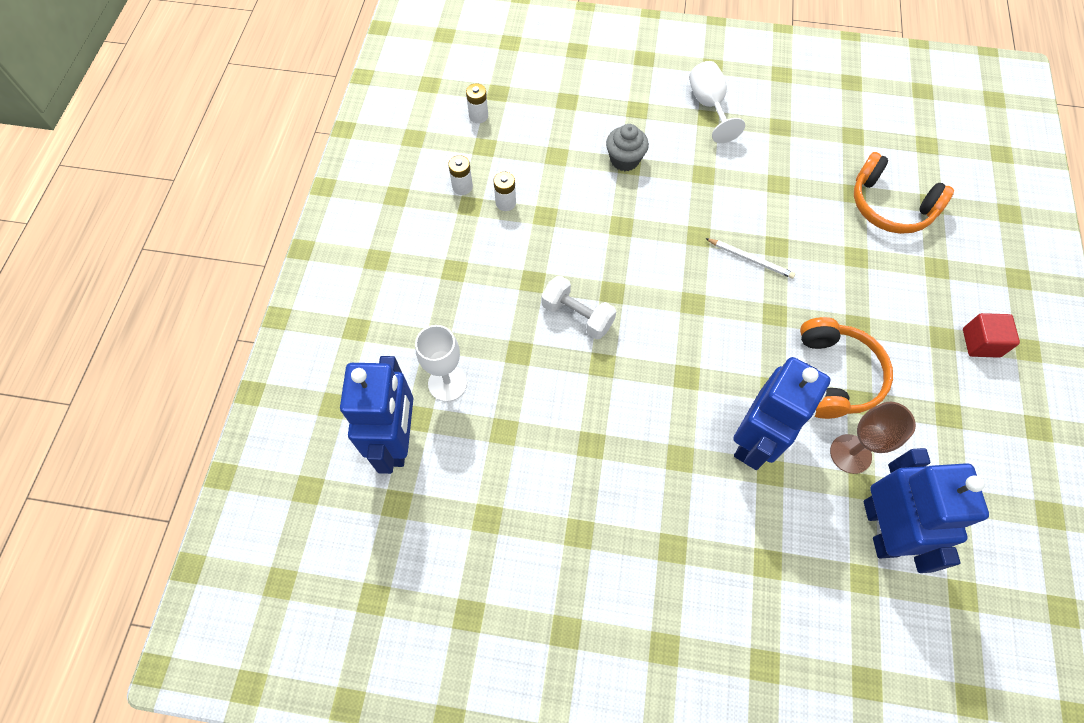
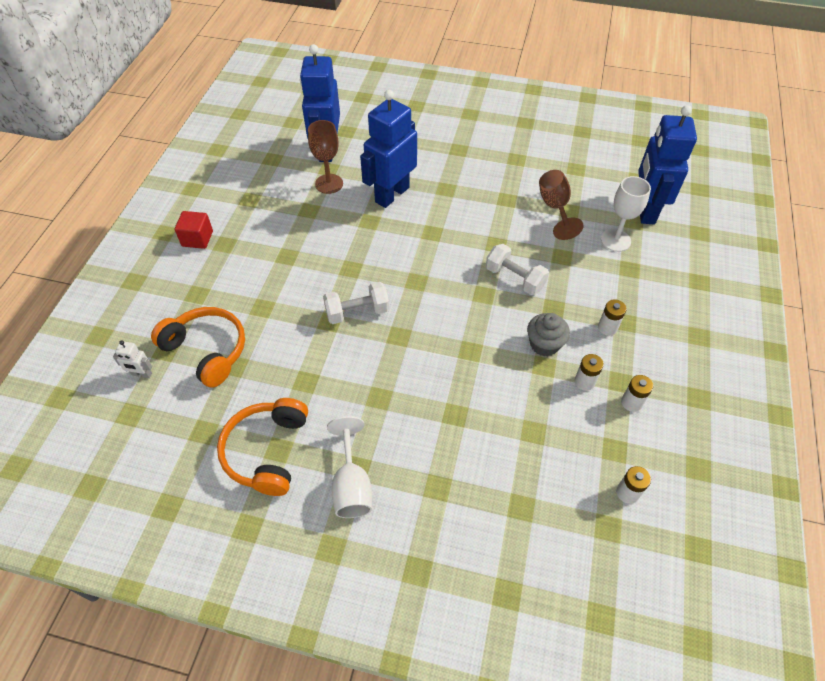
camera: 175 degrees left, 10 degrees down
(475, 261) = (607, 327): none -> white battery
(524, 434) = (555, 208): none -> brown goblet
(624, 160) = (459, 421): grey cupcake -> grey cupcake (544, 344)
(750, 259) = (357, 312): white pencil -> white dumbbell
(835, 375) = (319, 226): orange headphones -> orange headphones (267, 451)
(940, 179) = (142, 374): none -> white robot

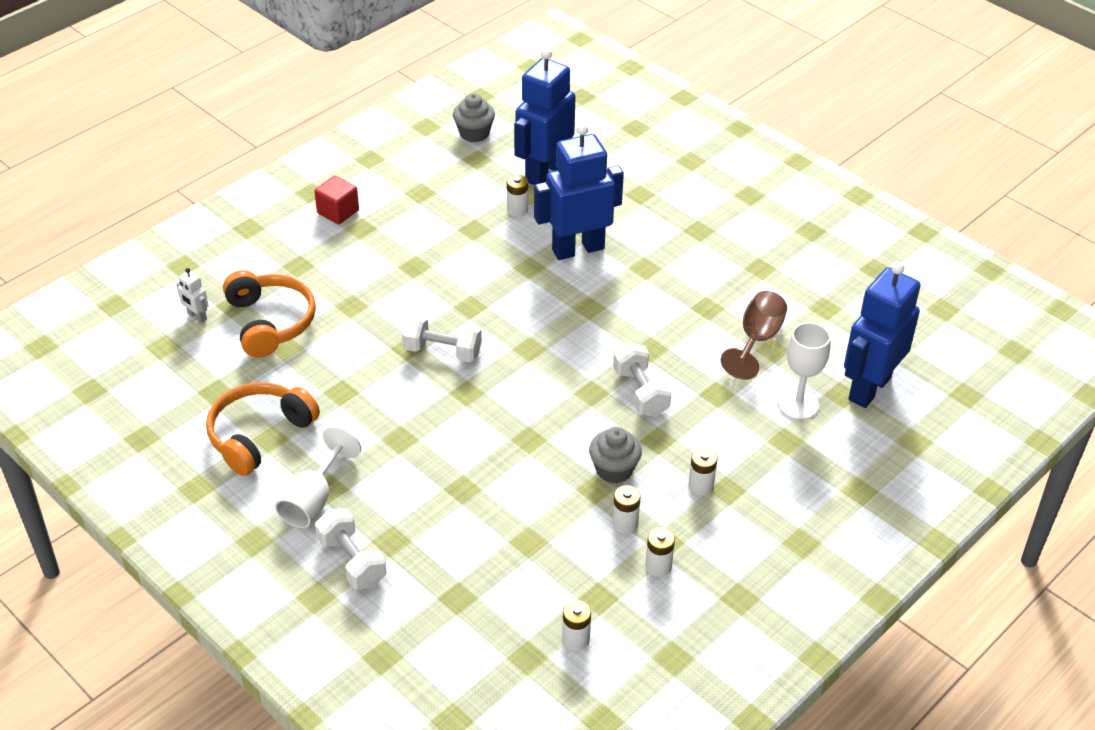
camera: 30 degrees right, 10 degrees down
(256, 141) = (474, 133): none -> grey cupcake
(329, 184) = (517, 210): brown goblet -> white battery
(421, 522) = (352, 561): none -> white dumbbell

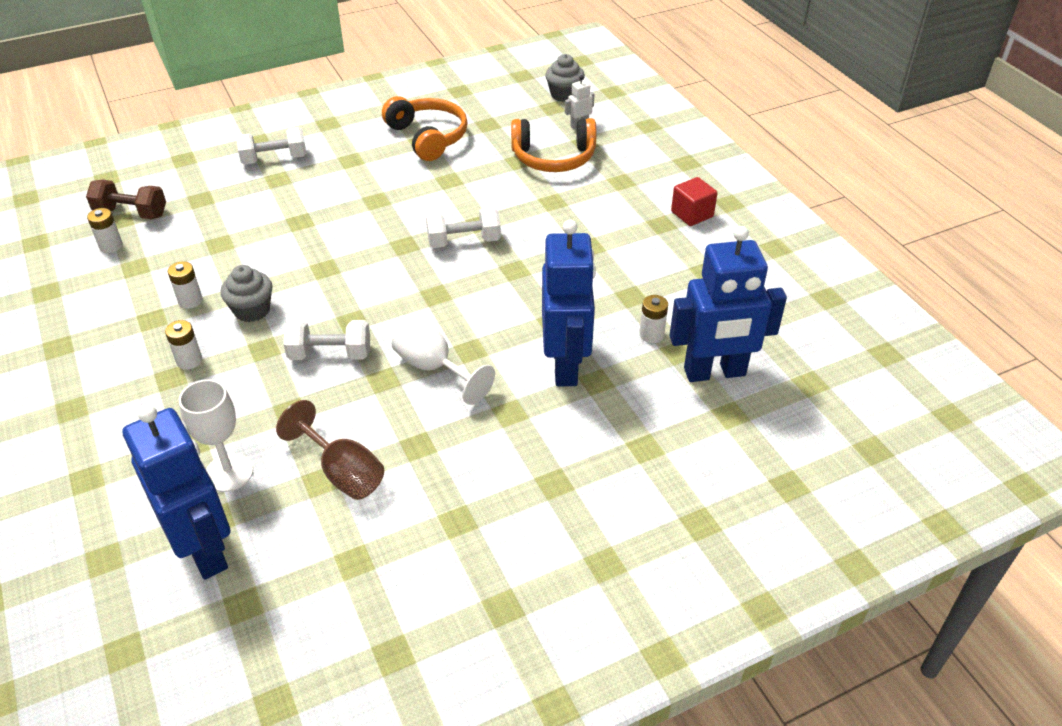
camera: 110 degrees right, 0 degrees up
(313, 500) = (345, 151): white goblet -> white goblet (433, 368)
(442, 351) = (464, 241): white dumbbell -> white dumbbell turned 45 degrees clockwise
(474, 133) = (806, 332): grey cupcake -> grey cupcake (564, 94)
(510, 652) = (131, 213): none -> brown dumbbell
(544, 172) = (715, 372): blue robot -> blue robot turned 120 degrees clockwise
(658, 566) = (132, 308): white battery -> none

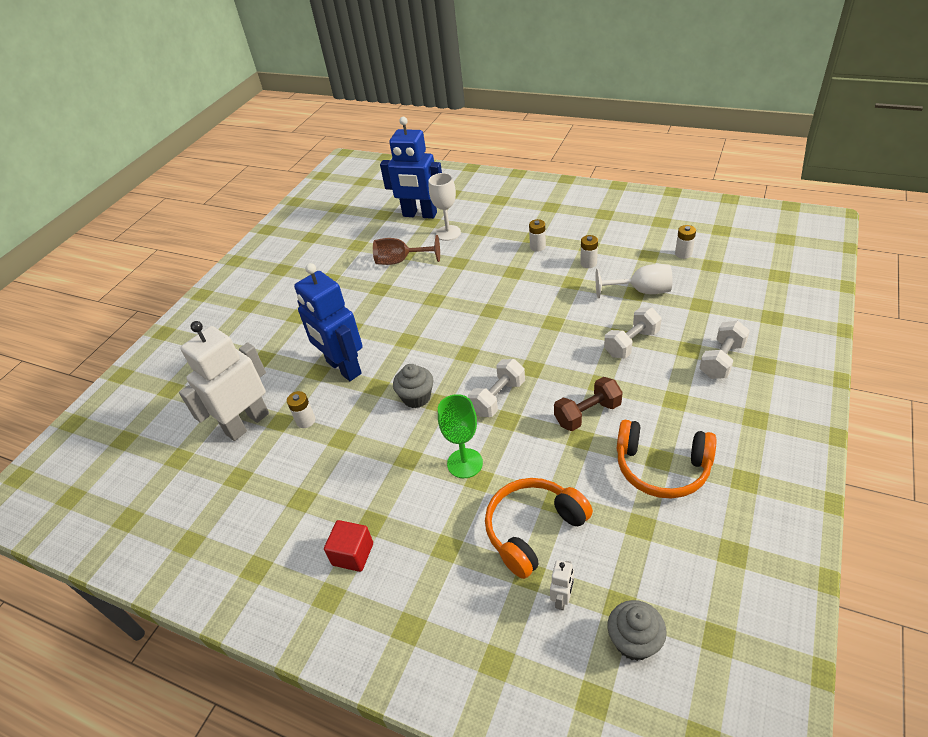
camera: 145 degrees right, 0 degrees up
(131, 213) = (715, 272): brown dumbbell -> brown dumbbell (587, 414)
(252, 310) = (550, 280): grey cupcake -> grey cupcake (416, 397)
(330, 354) = (477, 291): white dumbbell -> white dumbbell (631, 343)
(433, 368) = (415, 320): white goblet -> white goblet (641, 291)
(550, 216) = (465, 463): none -> green goblet
(715, 372) = (247, 423): blue robot -> white robot

